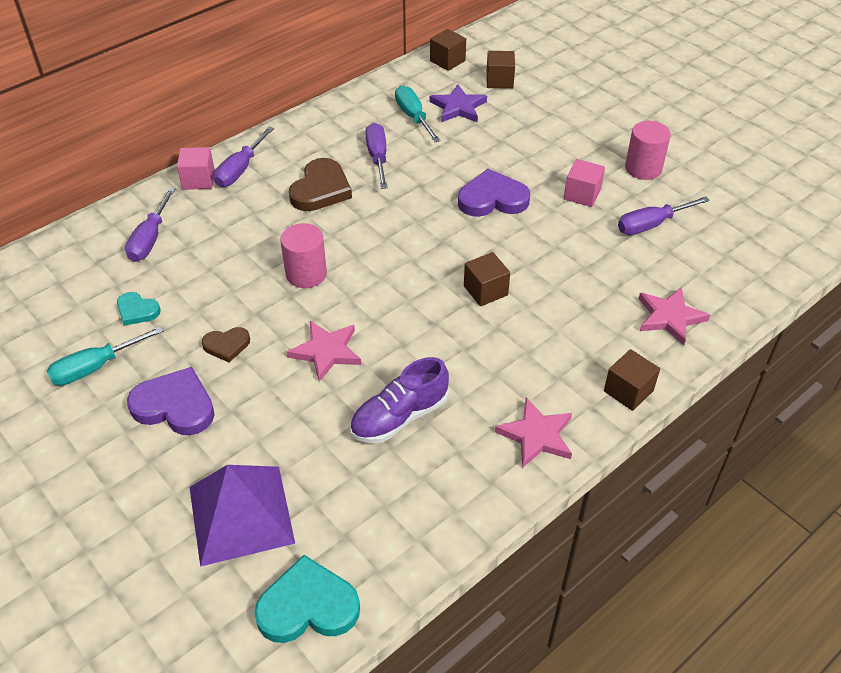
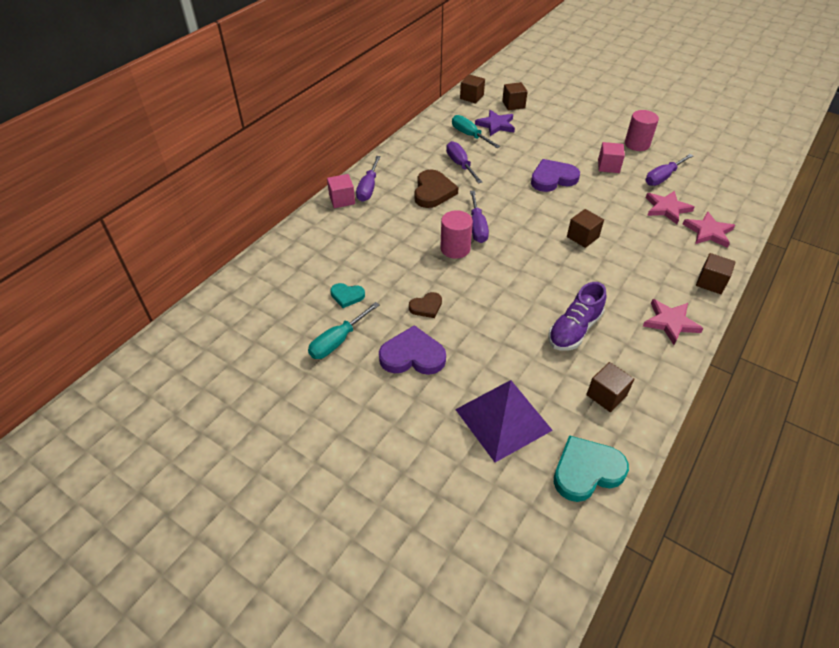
camera: 15 degrees left, 0 degrees up
(150, 238) = (329, 245): purple screwdriver -> purple screwdriver (477, 227)
(326, 352) = (499, 297): pink star -> pink star (667, 208)
(391, 514) = (606, 395): none -> brown cube

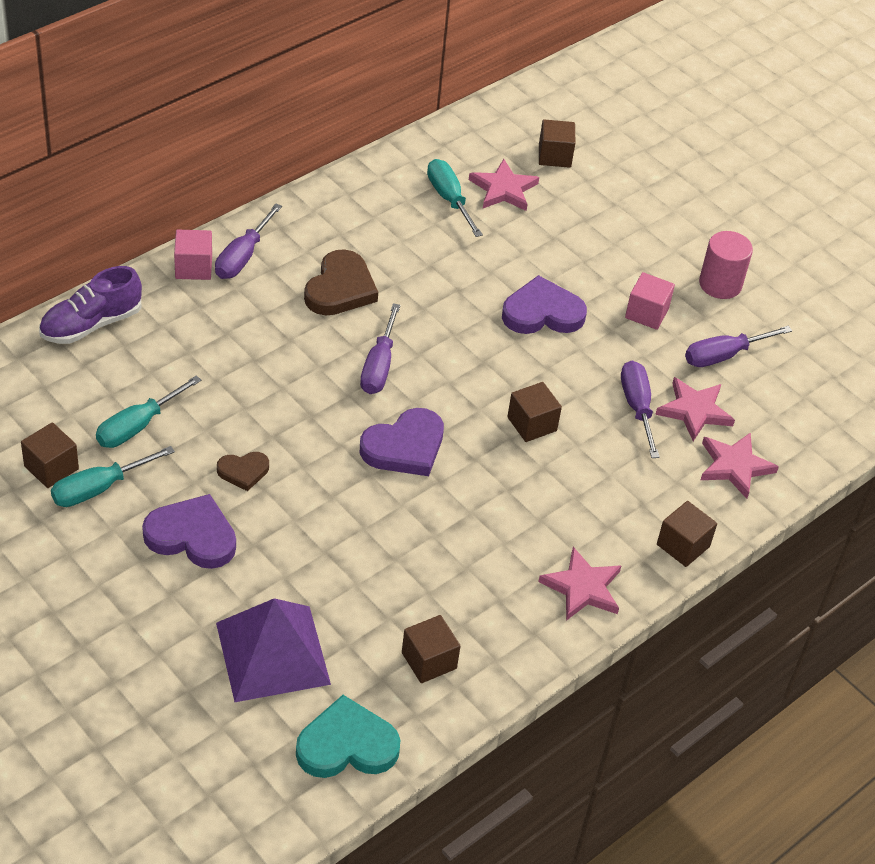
camera: 10 degrees right, 0 degrees up
(347, 296) = (138, 426): turquoise heart -> turquoise screwdriver
(455, 248) = (328, 393): pink cylinder -> none
(460, 165) = (406, 251): purple screwdriver -> purple screwdriver (637, 408)
(471, 97) = (491, 123): brown cube -> brown cube (51, 467)
(496, 125) = (503, 189): purple star -> pink star
(517, 268) = (404, 447): none -> purple heart
(574, 330) = (437, 560): purple shoe -> purple shoe (91, 324)

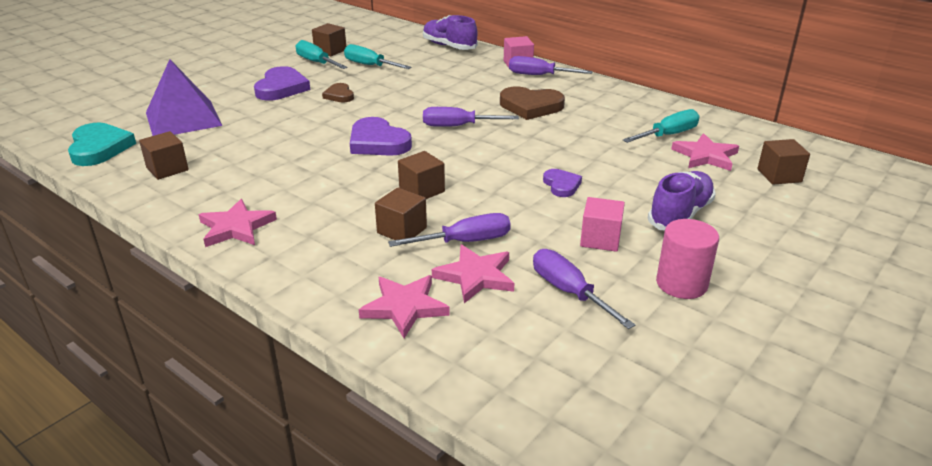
camera: 85 degrees right, 15 degrees down
(542, 312) = (561, 185): purple heart -> purple heart, size x0.57
(613, 247) = (680, 214): none -> purple shoe
(683, 545) = (289, 279): brown cube -> brown cube (402, 230)

